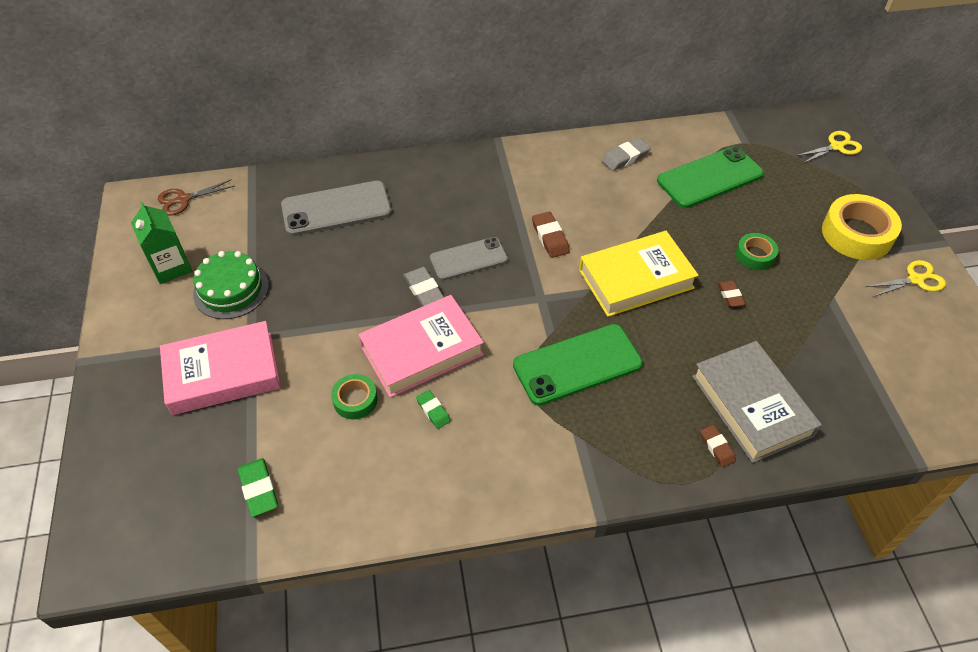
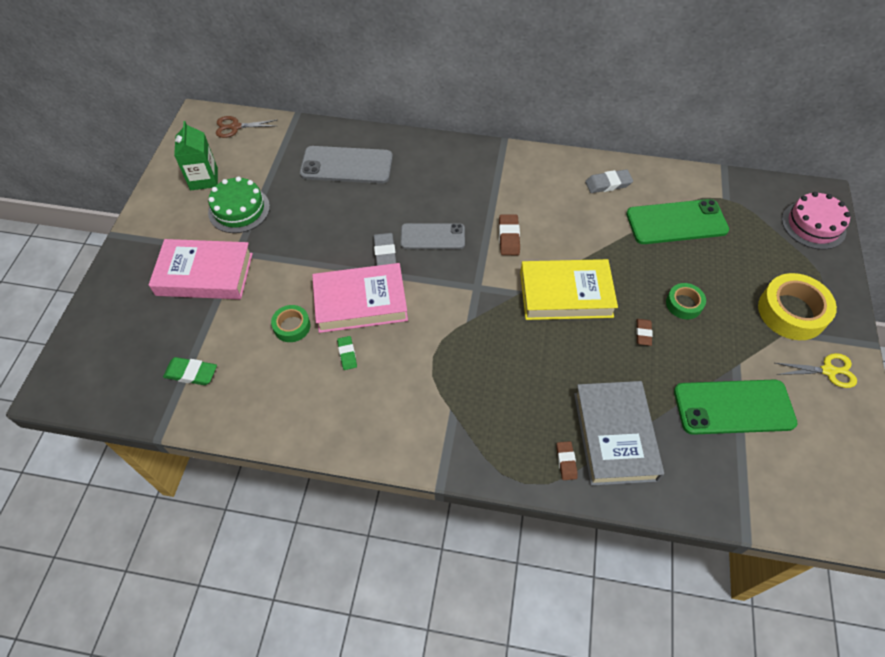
camera: 20 degrees right, 5 degrees up
(259, 489) = (191, 373): green eraser -> green eraser turned 75 degrees counterclockwise
(577, 364) = (480, 353): green phone -> green phone (733, 407)
(836, 147) = (813, 225): yellow scissors -> pink cake

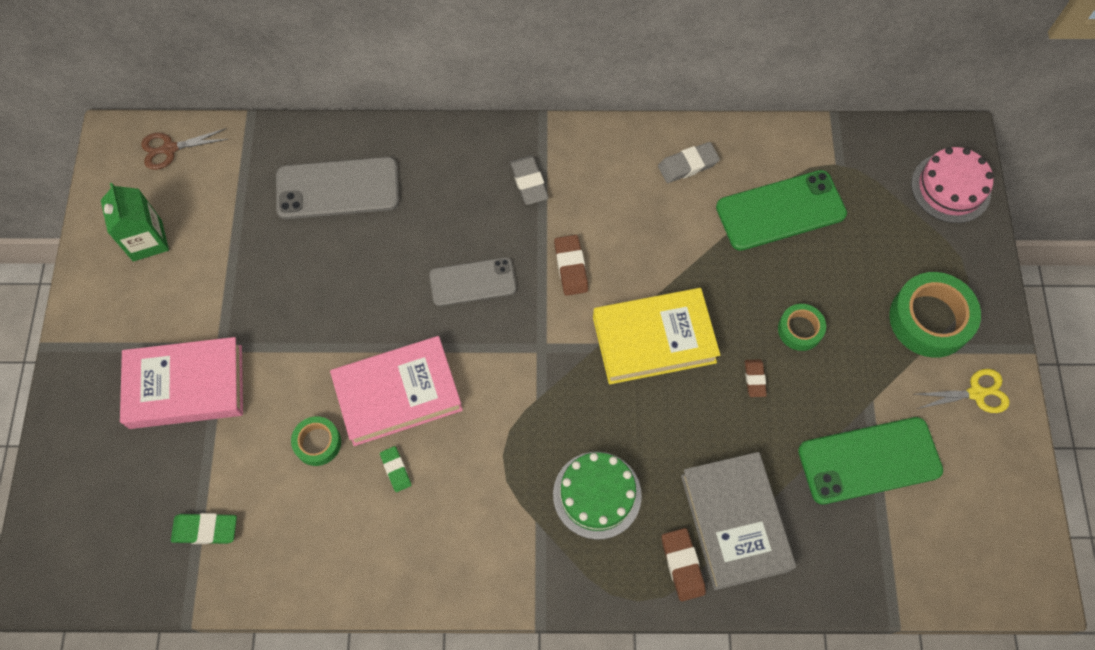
camera: 10 degrees left, 10 degrees up
(239, 209) = (207, 281): green cake -> green cake (597, 495)
(385, 252) = (415, 315): grey eraser -> grey eraser (529, 182)
(566, 461) = (682, 565): brown eraser -> brown eraser, size x1.50
(791, 312) = (930, 319): yellow tape -> green tape

